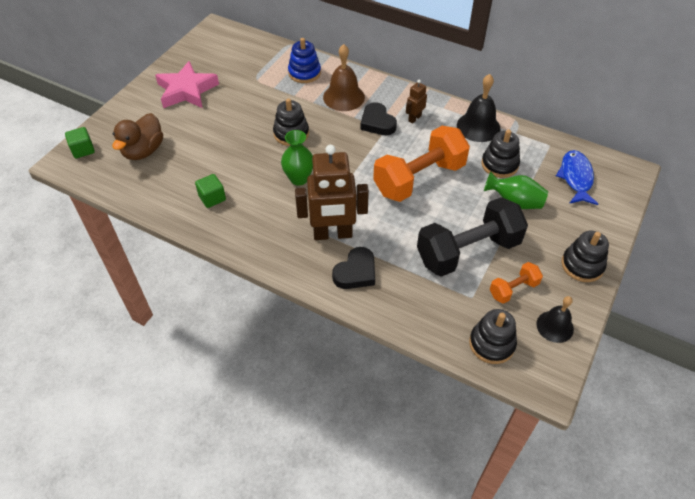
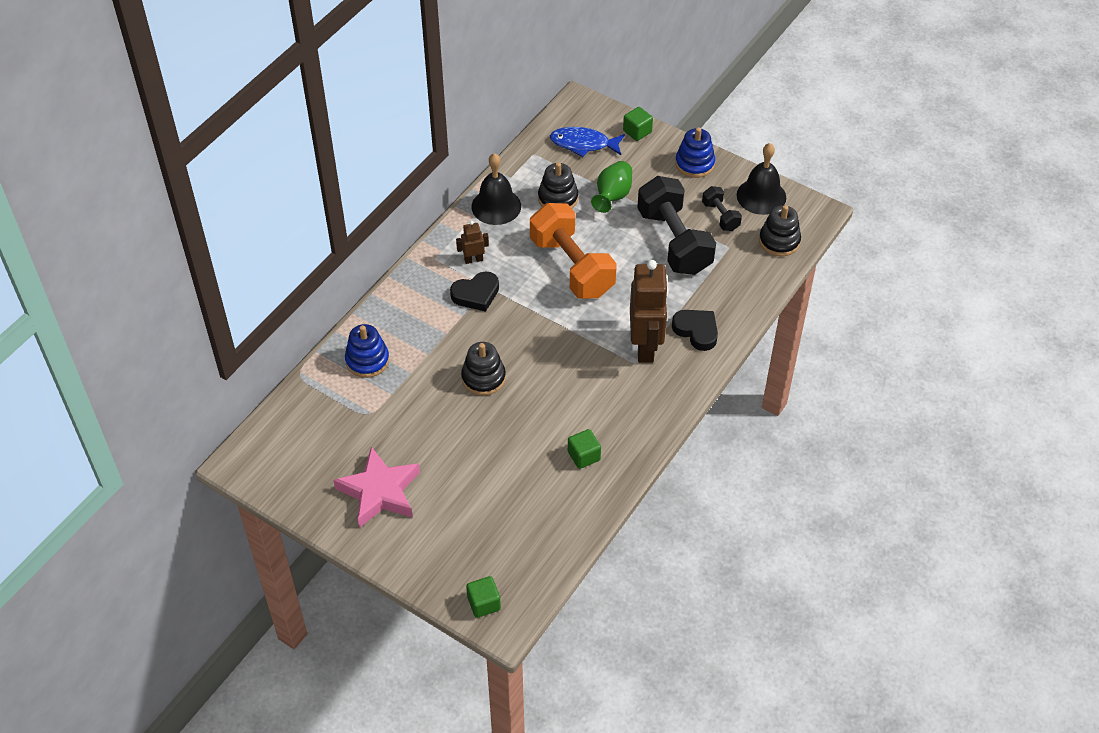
camera: 85 degrees left, 0 degrees up
(143, 151) = (494, 533): brown duck -> none
(299, 179) = (561, 373): green vase -> none
(344, 97) = (423, 323): brown bell -> none
(414, 118) = (473, 259): brown robot -> brown robot turned 120 degrees clockwise
(513, 289) = (720, 216): orange dumbbell -> black dumbbell
(555, 326) = (761, 196): black bell -> black bell, size x1.51
(582, 265) = (694, 164): black stacking toy -> blue stacking toy
(610, 217) = (637, 131): none -> green cube

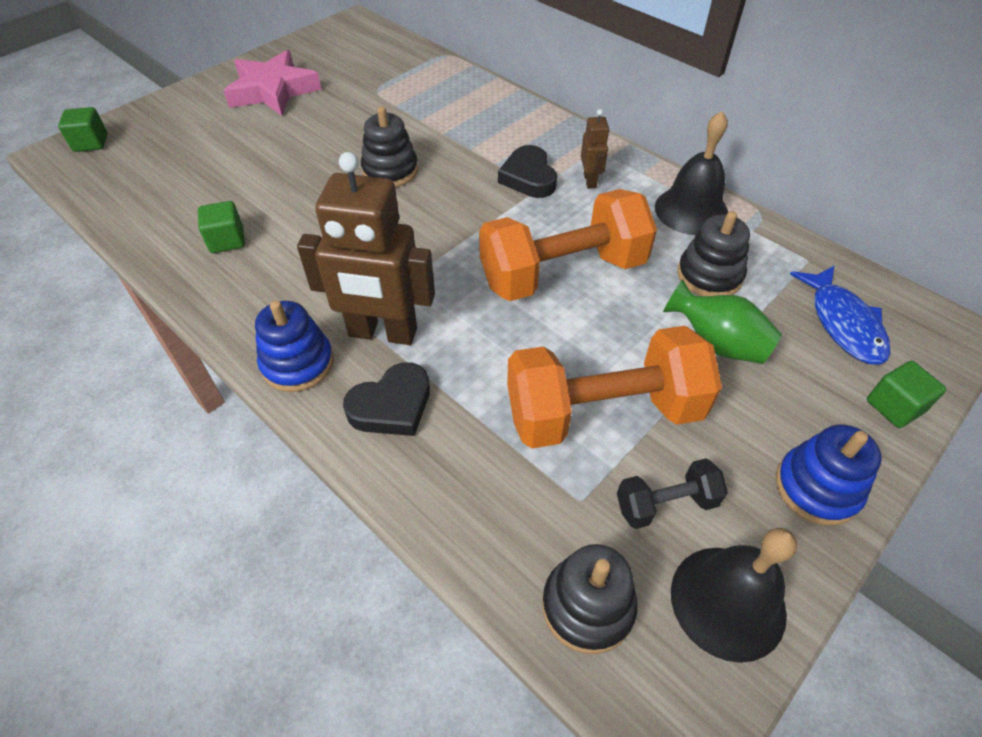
camera: 100 degrees right, 0 degrees up
(367, 360) = (449, 93): blue stacking toy -> blue stacking toy (298, 363)
(583, 144) = (843, 323): blue fish -> blue fish turned 150 degrees clockwise
(674, 242) = (603, 412): black dumbbell -> orange dumbbell

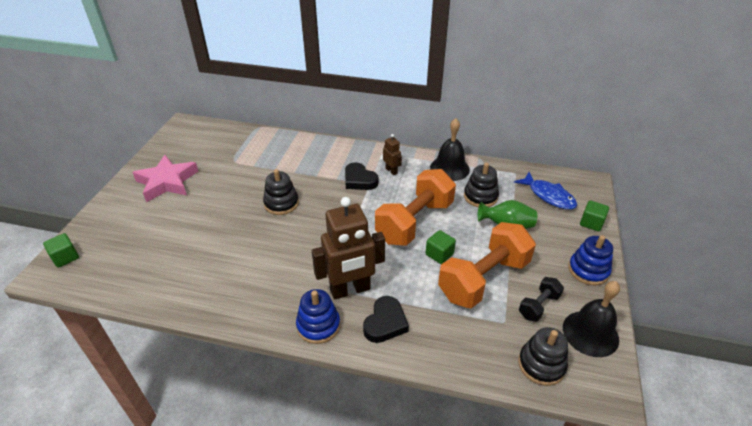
camera: 30 degrees left, 10 degrees down
(227, 240) = (217, 279): green cube -> green cube (439, 254)

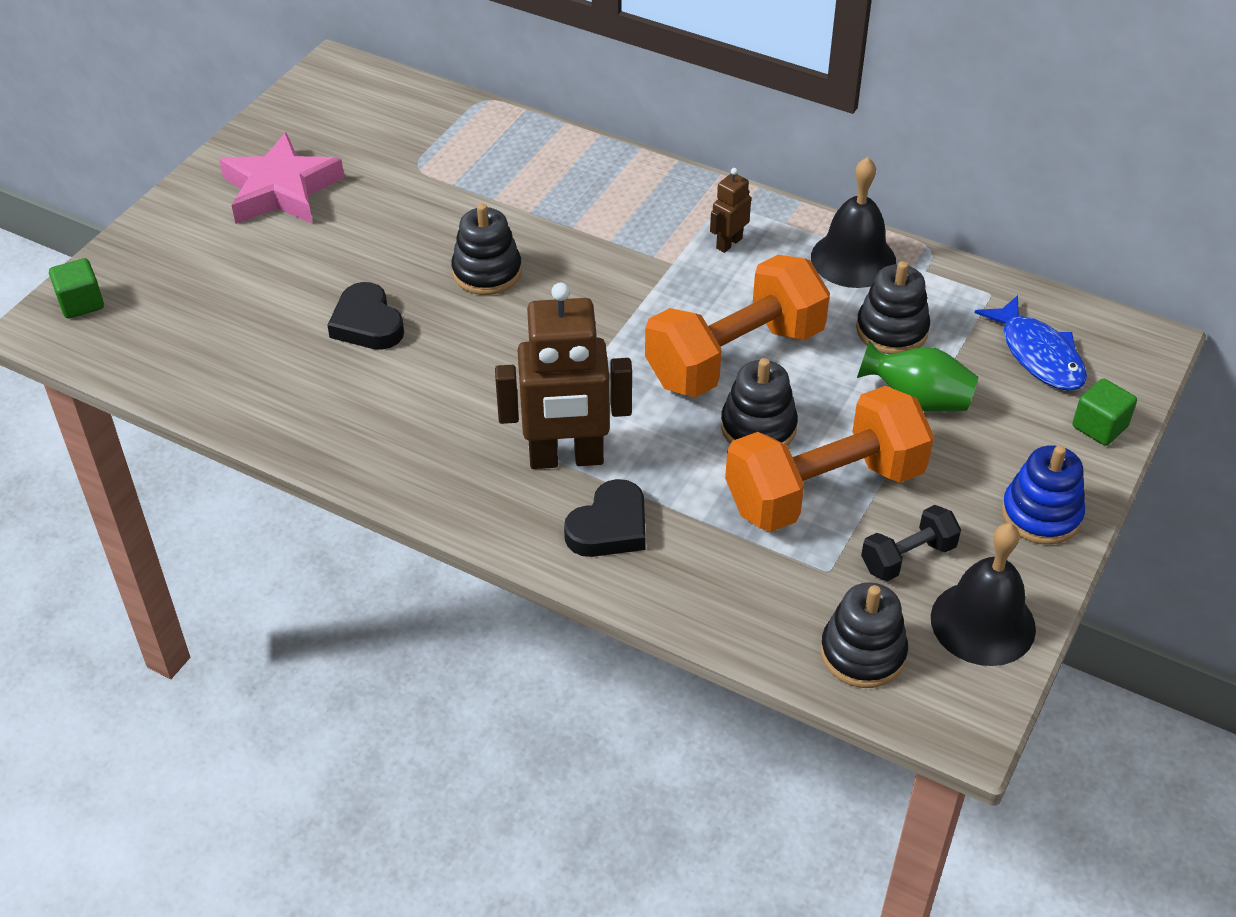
camera: 15 degrees right, 5 degrees up
(318, 325) = (490, 507): blue stacking toy -> none
(359, 180) = (656, 251): black heart -> black heart (367, 323)
(391, 171) = (729, 243): brown robot -> brown robot turned 120 degrees counterclockwise
(439, 254) = (758, 427): green cube -> black stacking toy

